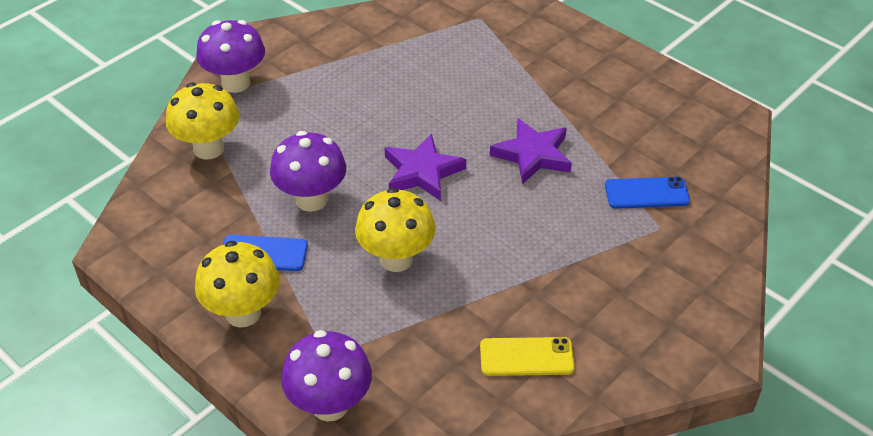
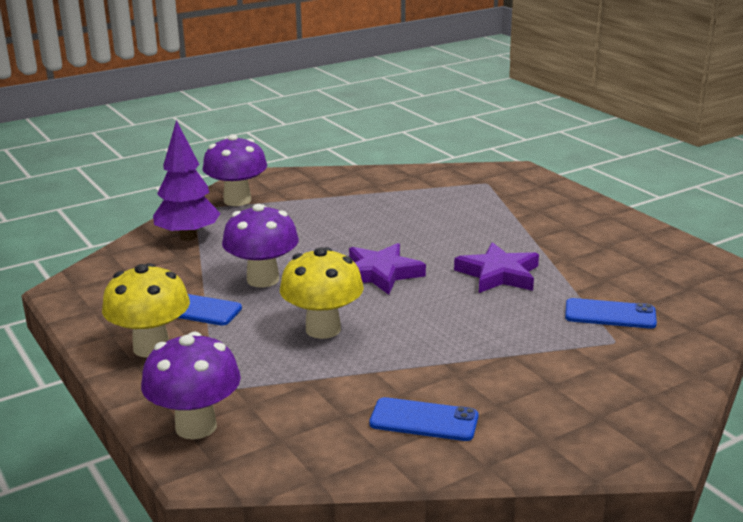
camera: 15 degrees right, 20 degrees down
(209, 149) = (188, 237): yellow mushroom -> purple tree
(526, 357) = (424, 420): yellow phone -> blue phone

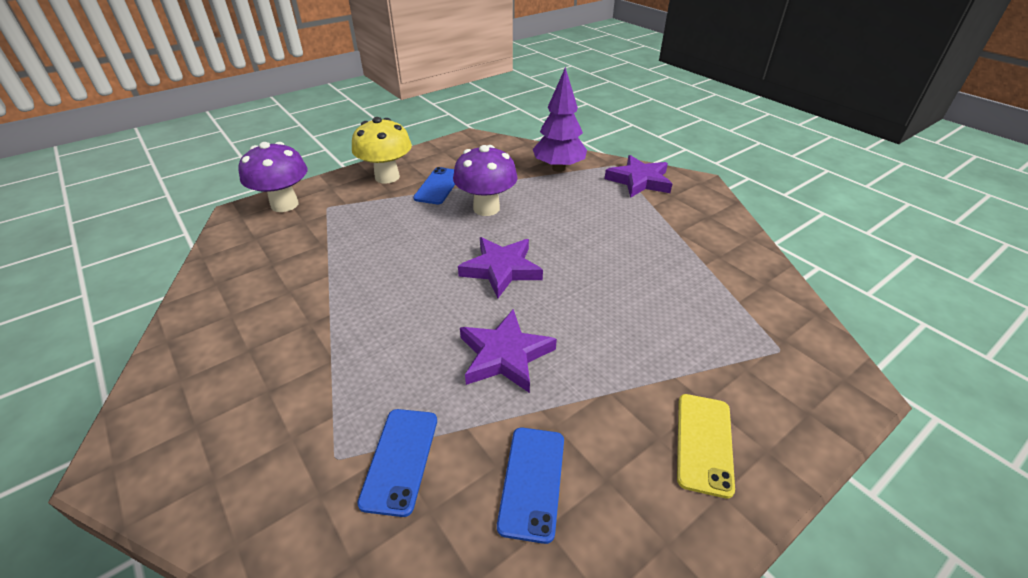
camera: 85 degrees right, 15 degrees up
(237, 200) = (639, 181): purple mushroom -> purple star
(323, 329) = (400, 244): yellow mushroom -> none
(424, 420) = (245, 303): blue phone -> blue phone (532, 481)
(571, 215) = (704, 443): none -> yellow phone

